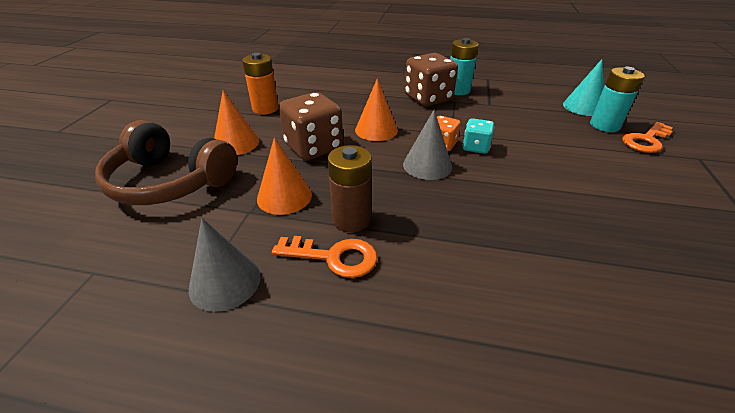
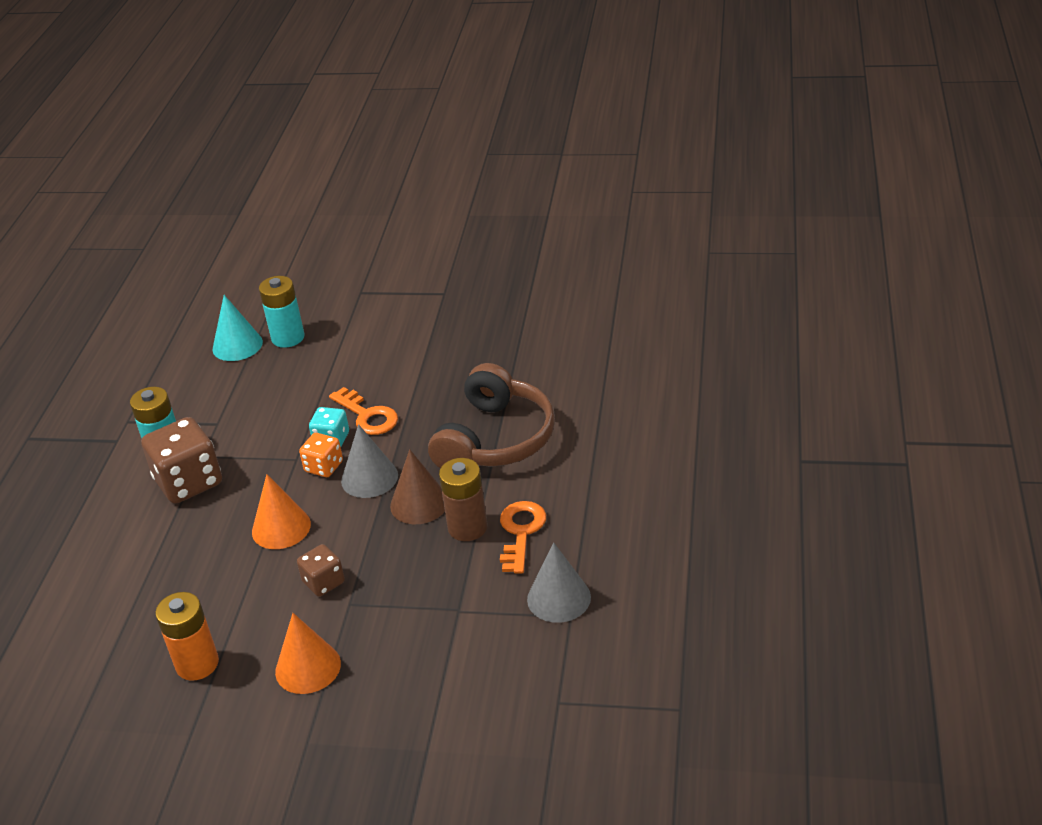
camera: 90 degrees left, 0 degrees up
(170, 182) = (403, 704): brown headphones -> brown headphones (495, 439)
(284, 196) = (431, 587): orange cone -> none
(313, 147) = (324, 582): brown dice -> brown dice, size x0.54
(391, 191) = (419, 503): none -> brown cone
(646, 141) = (324, 316): orange key -> orange key (368, 416)

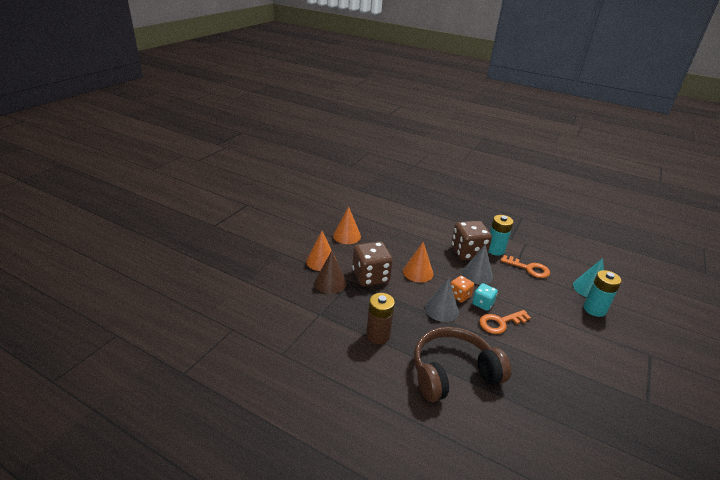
camera: 105 degrees right, 5 degrees down
(197, 664) = (347, 236): orange battery -> orange cone
(324, 582) = (370, 276): brown dice -> brown dice, size x1.84
(419, 503) = (409, 322): brown cone -> brown cone (330, 283)
(495, 439) = (453, 373): brown headphones -> brown headphones turned 120 degrees clockwise
(521, 532) = (360, 356): orange key -> orange key (529, 268)
(559, 598) = (298, 354): grey cone -> grey cone (477, 274)

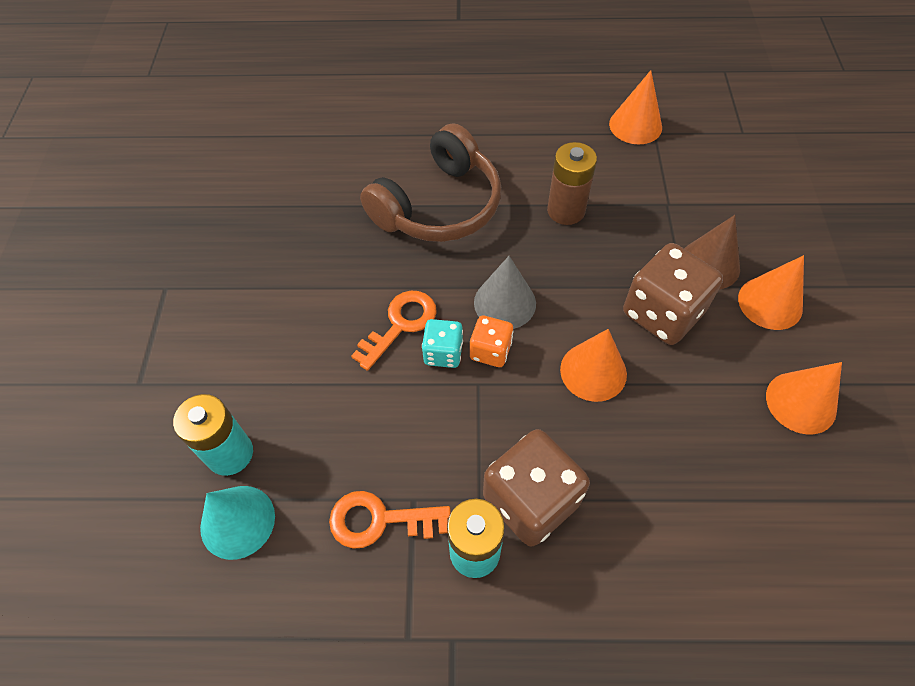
camera: 155 degrees right, 25 degrees up
(288, 364) = (635, 125): none -> orange cone
(477, 274) = (482, 431): grey cone -> none

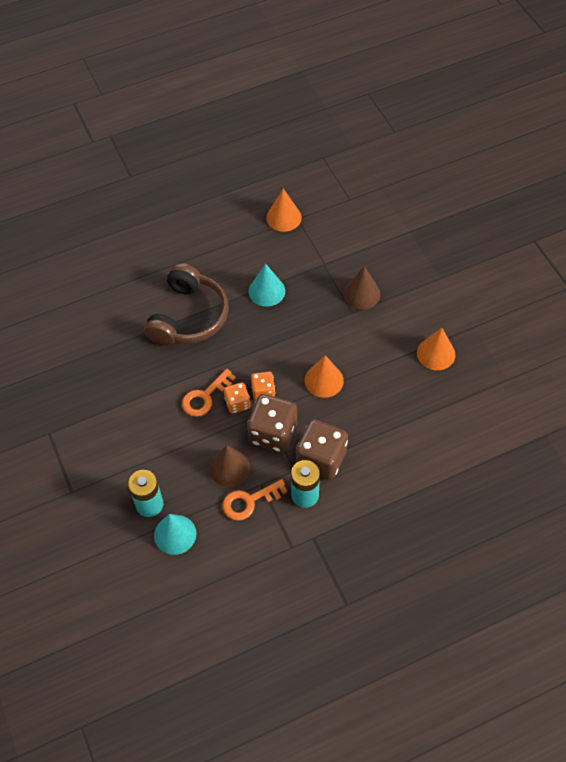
camera: 25 degrees left, 0 degrees up
(379, 448) = (229, 468): none -> brown cone
(401, 324) = (205, 397): orange key -> orange key turned 150 degrees counterclockwise
(443, 353) = (237, 403): turquoise dice -> orange dice
(505, 303) = (258, 361): grey cone -> none
(566, 210) = (266, 291): brown battery -> turquoise cone
(662, 313) = (347, 333): brown dice -> brown dice (273, 433)
(770, 303) = (402, 304): orange cone -> none

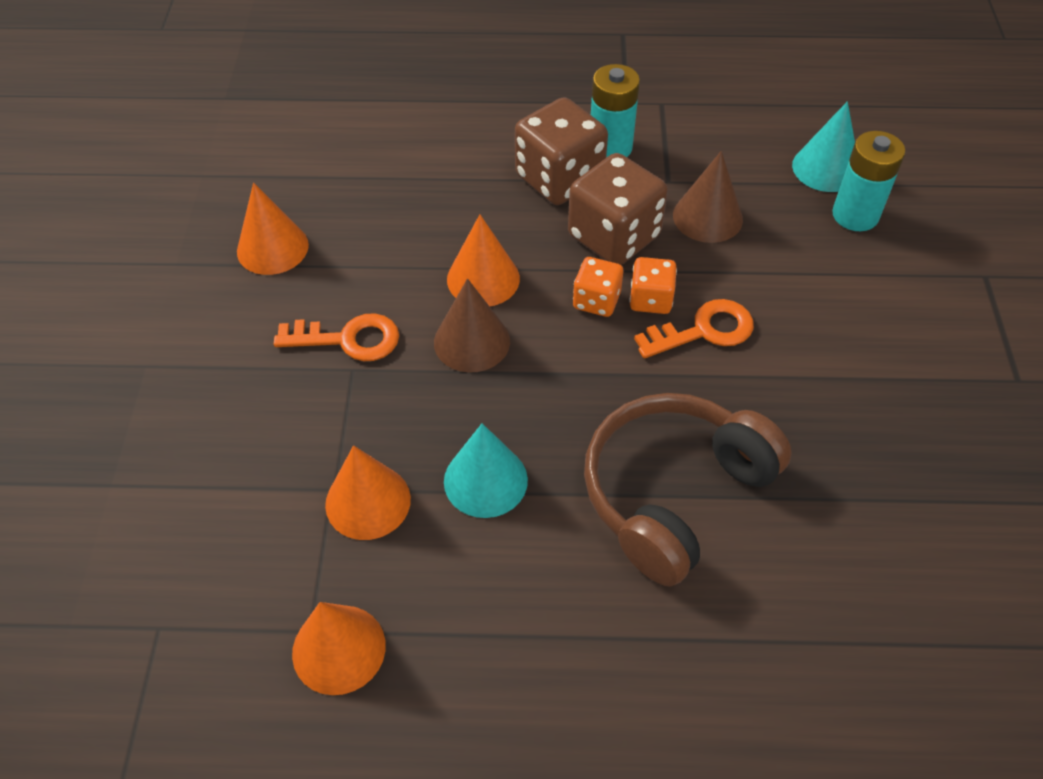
camera: 155 degrees left, 5 degrees down
(249, 501) = (697, 167): orange key -> orange key (349, 339)
(307, 265) = (368, 501): none -> orange cone
(361, 294) = (309, 395): brown cone -> brown cone (472, 341)

